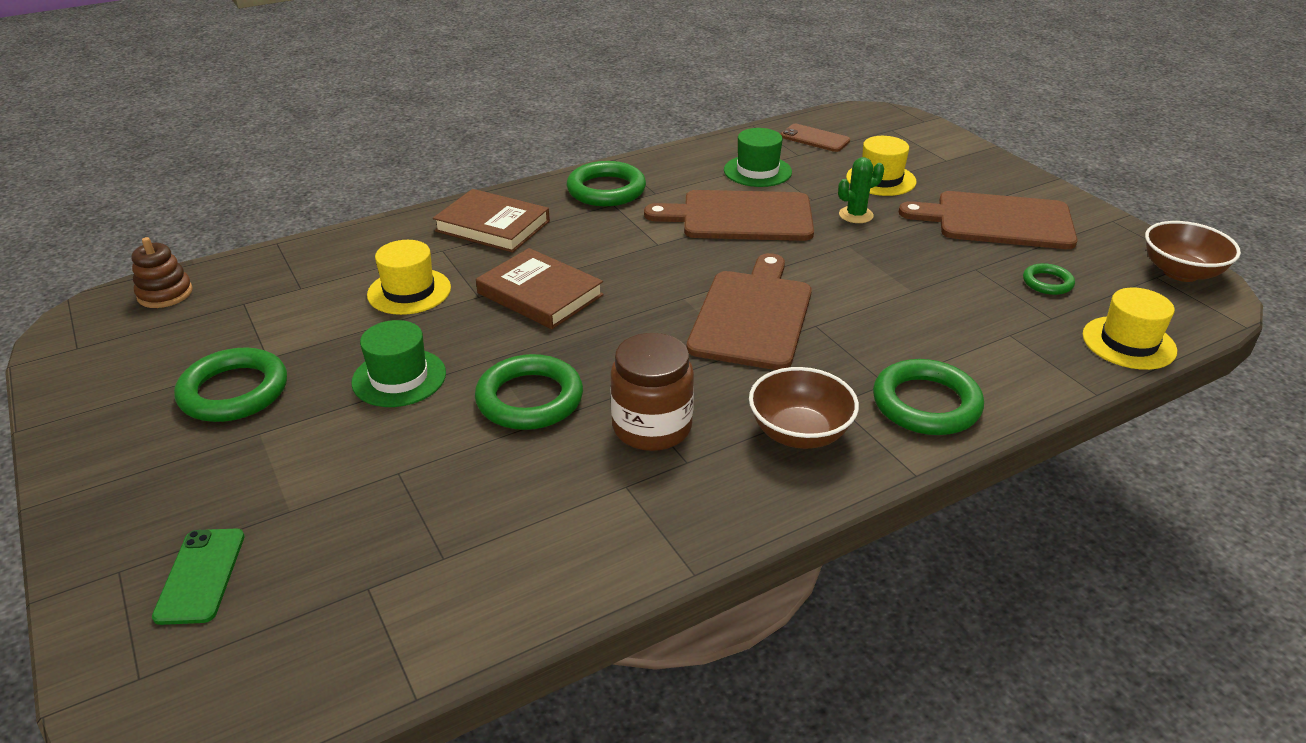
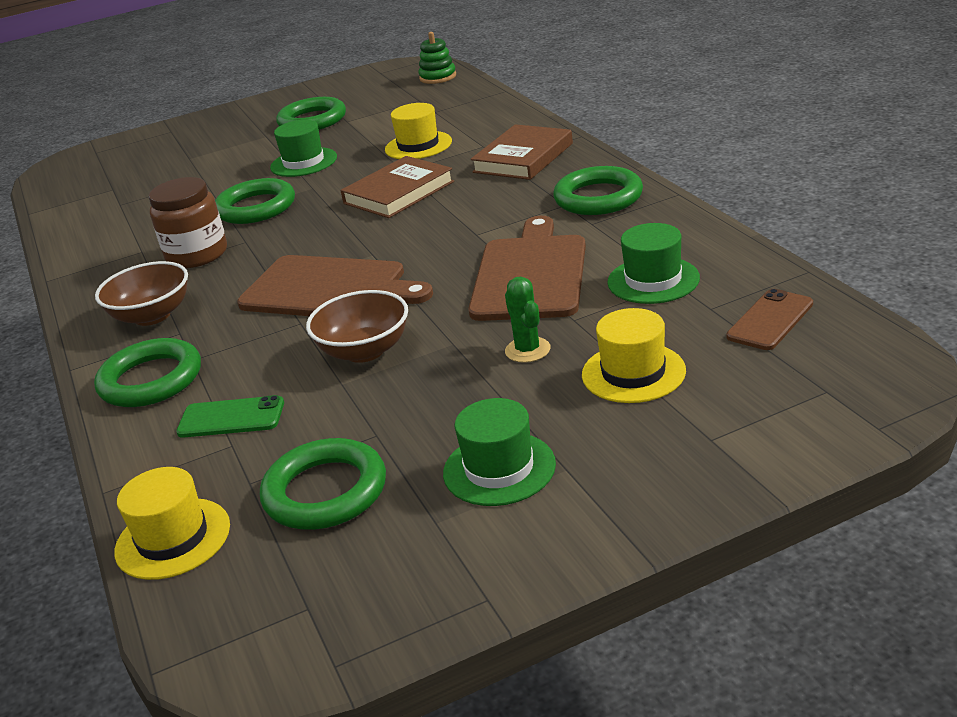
camera: 100 degrees right, 5 degrees down
(165, 294) = (438, 77): brown stacking toy -> green stacking toy
(201, 576) = (153, 149): green phone -> green phone (231, 418)
(997, 221) = (499, 468): brown cutting board -> green hat
(1047, 283) = (325, 491): green ring -> green ring, size x1.85
(1181, 272) = (310, 641): brown bowl -> brown bowl (365, 351)

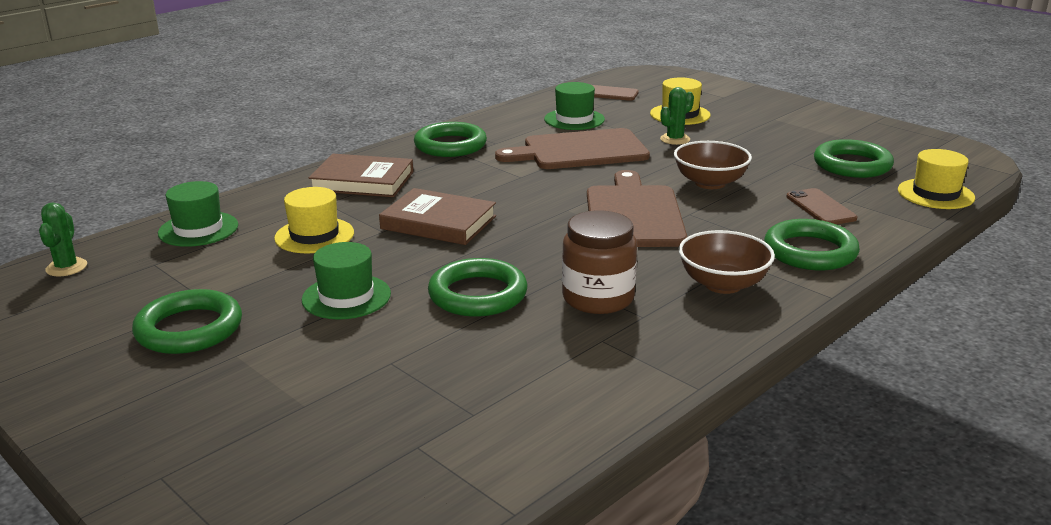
camera: 115 degrees left, 5 degrees down
(231, 418) = (821, 207): green phone -> brown phone
(438, 77) = (66, 267): green stacking toy -> green cactus
(499, 468) = (789, 131): green hat -> green hat (198, 229)

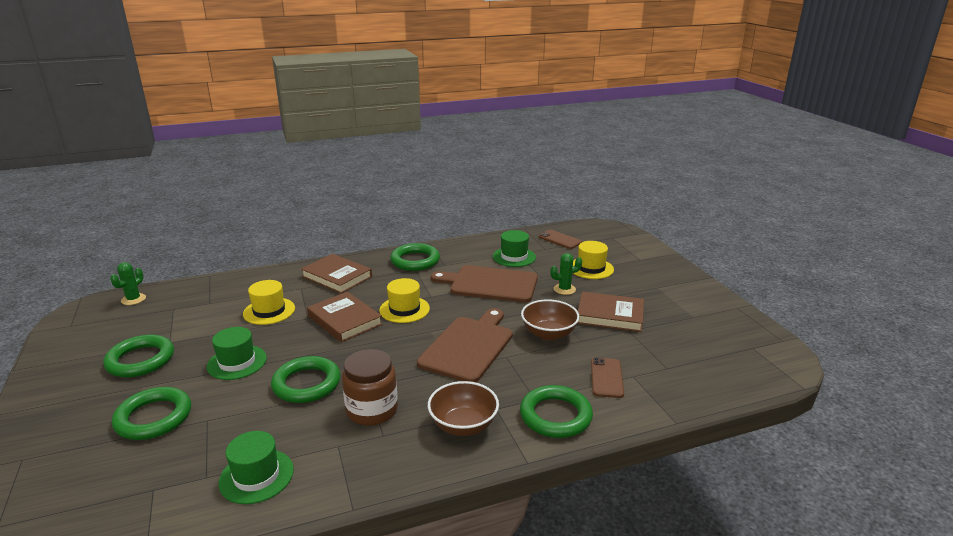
camera: 25 degrees right, 0 degrees up
(198, 229) = (218, 290): green hat -> green hat (256, 476)
(755, 153) = (610, 315): none -> brown book
(852, 165) = (674, 344): green ring -> green ring (154, 417)
(935, 194) = (714, 390): yellow hat -> yellow hat (404, 309)

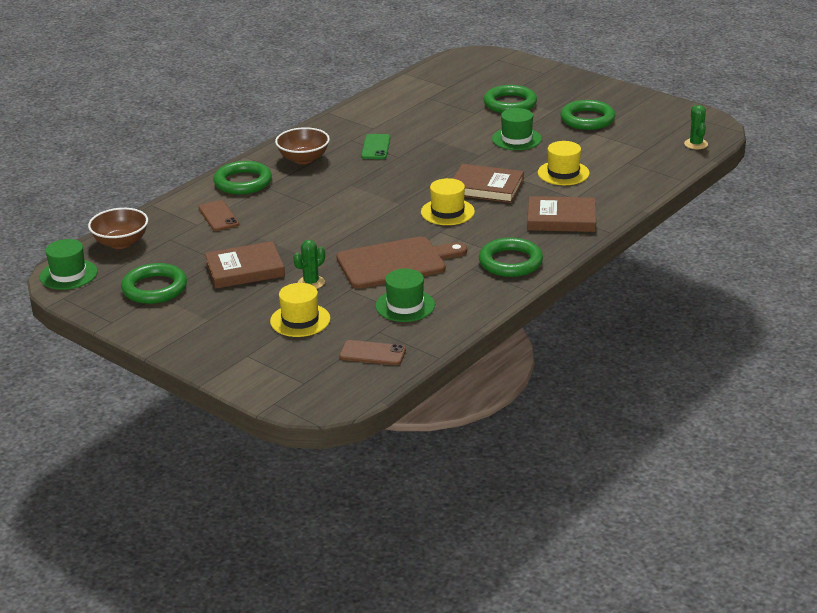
camera: 150 degrees right, 5 degrees up
(256, 476) = (400, 105): green hat -> green hat (68, 274)
(306, 384) = (443, 145): green ring -> green ring (154, 288)
(372, 410) = (375, 147): brown jar -> green phone
(468, 346) = (353, 202): brown cutting board -> none
(548, 333) = (292, 234): brown bowl -> brown bowl (121, 243)

